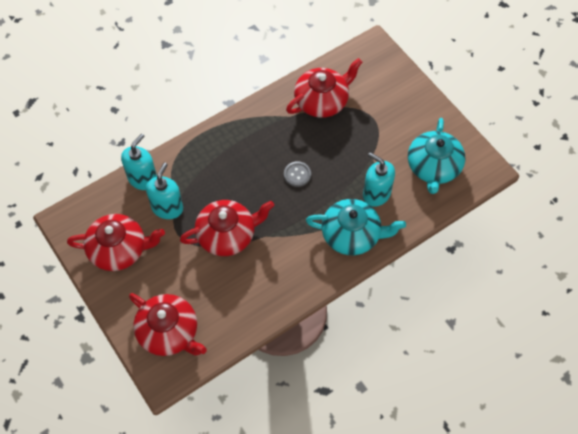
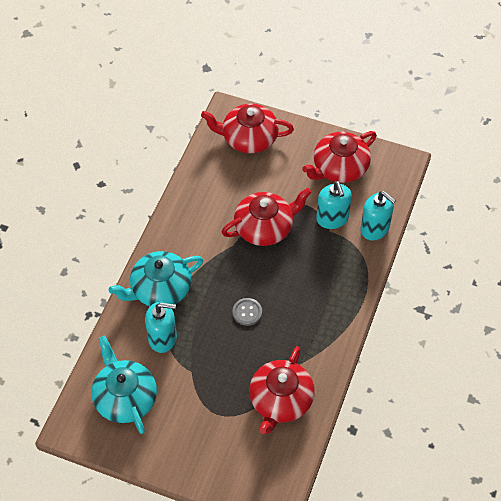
camera: 145 degrees right, 5 degrees down
(143, 179) = (375, 229): turquoise soap dispenser -> turquoise soap dispenser turned 45 degrees counterclockwise
(227, 235) = (265, 227): red teapot -> red teapot turned 150 degrees counterclockwise

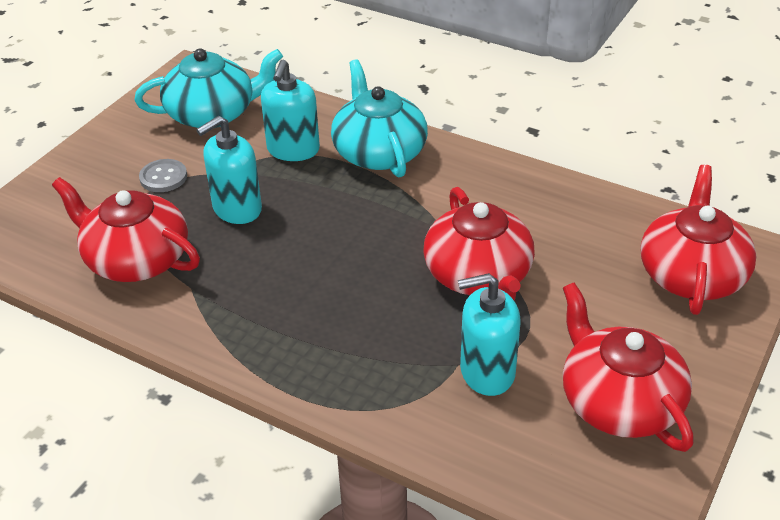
camera: 100 degrees right, 15 degrees down
(247, 312) = (309, 238): grey button -> grey button (163, 177)
(375, 229) = (453, 438): turquoise soap dispenser -> turquoise soap dispenser (237, 209)

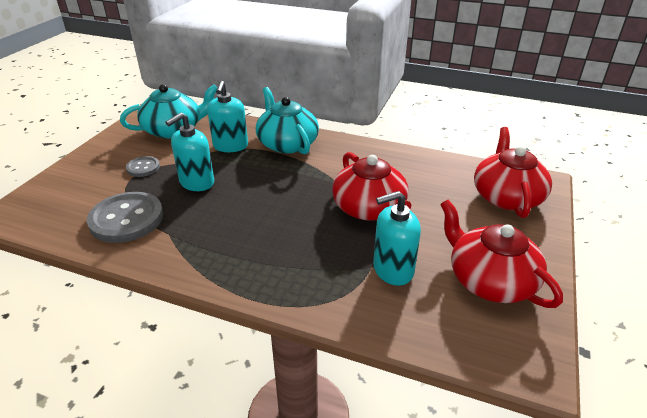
camera: 10 degrees left, 5 degrees down
(136, 259) = (126, 219): red teapot -> grey button

